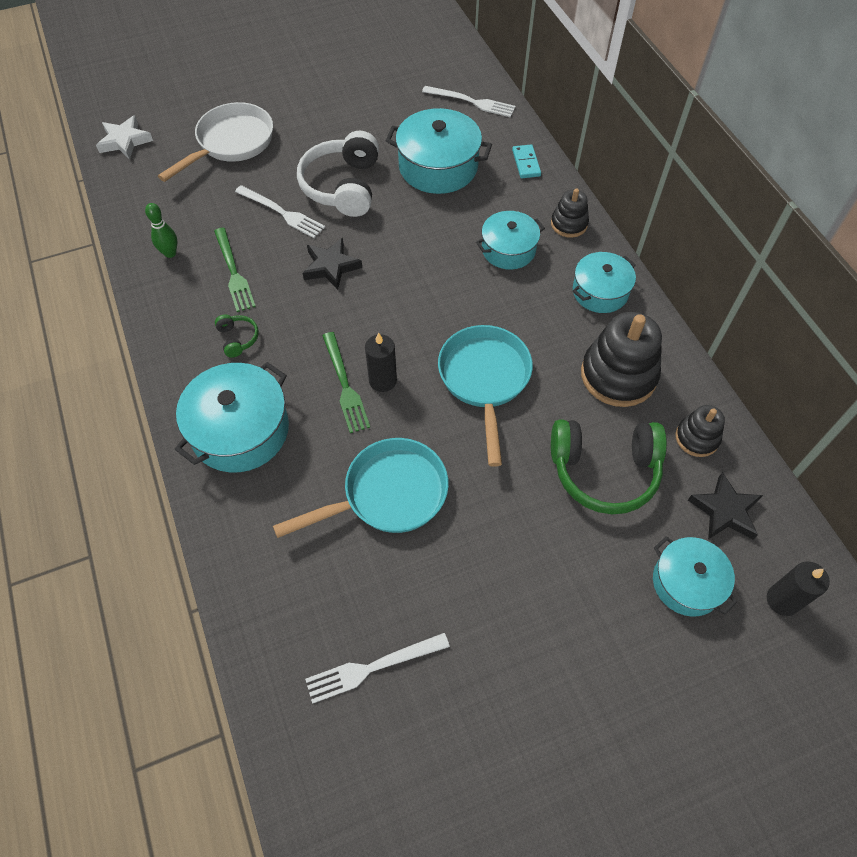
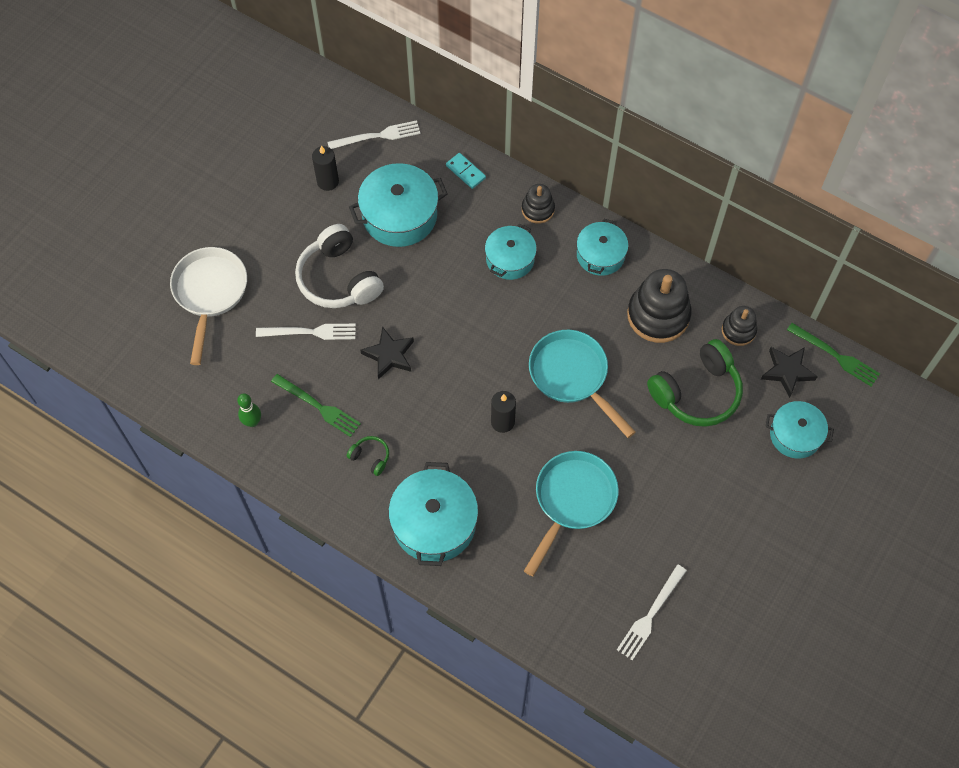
camera: 35 degrees left, 5 degrees up
(125, 141) = (114, 345): white star -> none
(344, 385) = (479, 442): green fork -> green fork (835, 355)
(782, 600) = (855, 409): black candle -> black candle (328, 181)

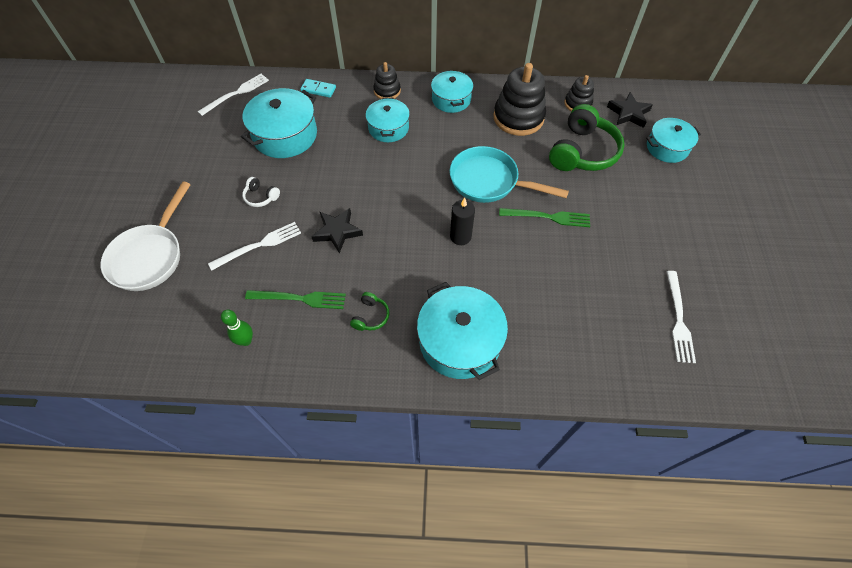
camera: 30 degrees left, 5 degrees down
(210, 293) = (150, 256): white pan -> white pan turned 135 degrees counterclockwise
(328, 181) = (213, 136): black candle -> none
(338, 279) = (261, 197): white headphones -> white headphones, size x0.44
(370, 457) = (371, 316): green headphones -> green headphones turned 105 degrees clockwise
(572, 501) = (555, 266): turquoise pan -> none
(835, 355) = (649, 91): green fork -> green fork (547, 217)

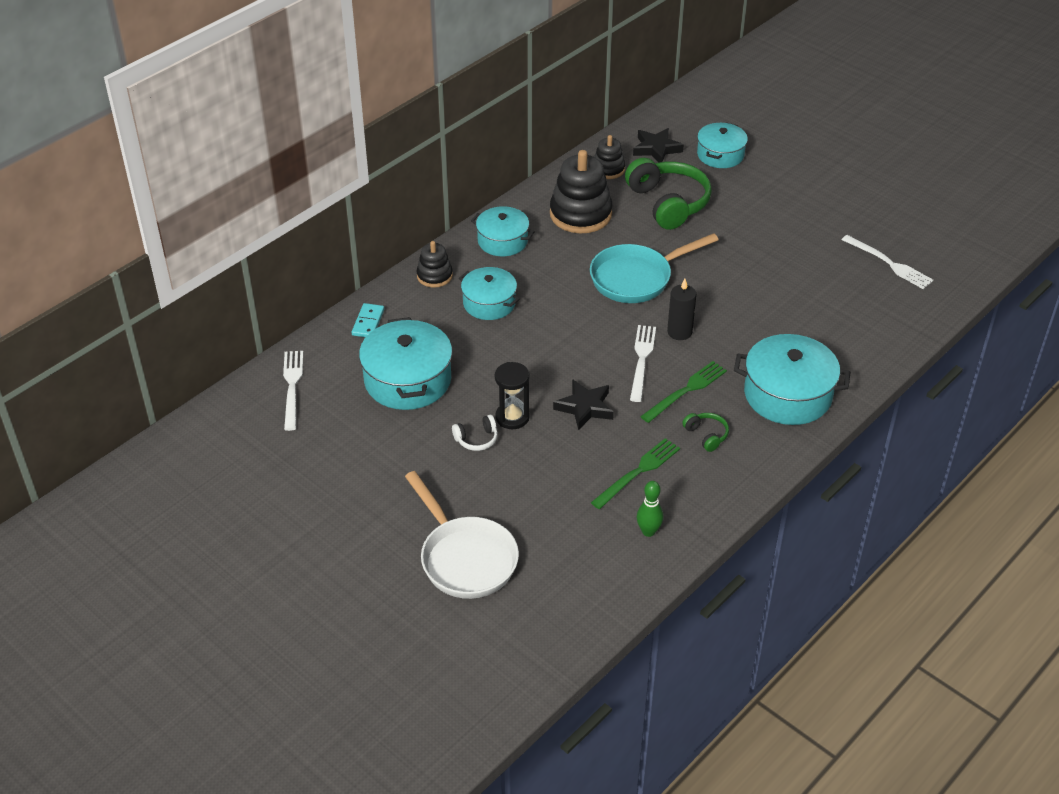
camera: 50 degrees left, 15 degrees down
(259, 245) = (541, 470): white fork -> white fork (642, 360)
(295, 201) = (512, 417): none -> black hourglass
(318, 89) = (368, 322): turquoise domino -> turquoise domino turned 45 degrees counterclockwise
(547, 217) = (716, 268): green fork -> green fork (686, 391)

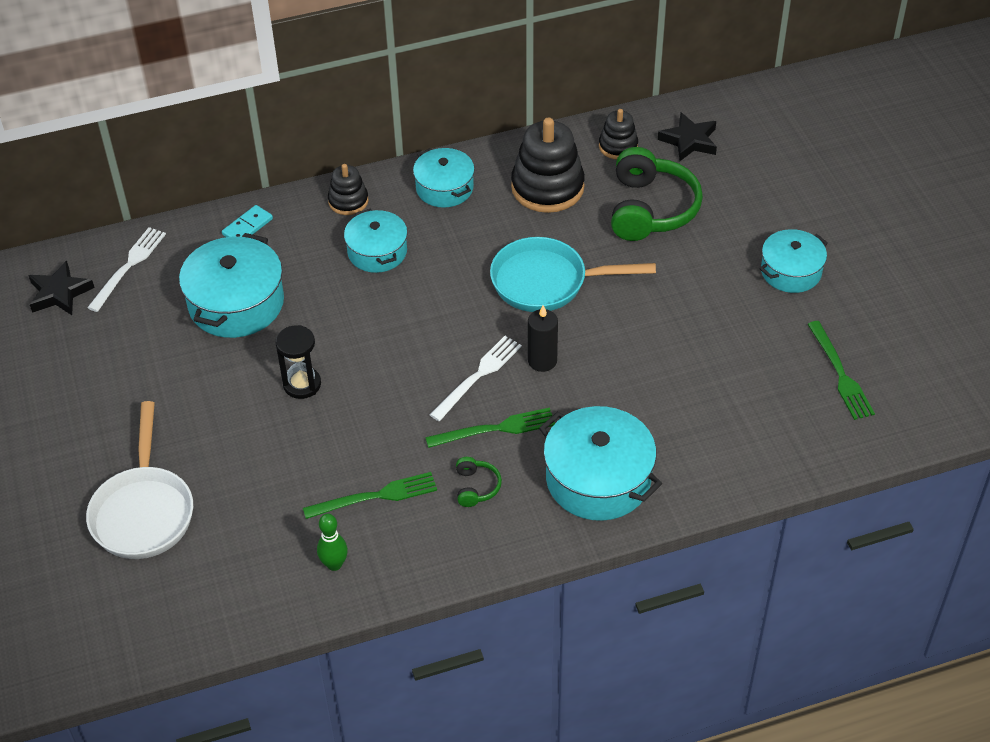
camera: 30 degrees right, 5 degrees up
(476, 439) = (251, 393): white headphones -> none
(585, 407) = (380, 404): black star -> black star (59, 293)
(720, 155) = (754, 173): turquoise pot -> turquoise pot (791, 271)
(889, 263) = (840, 373): white fork -> green fork

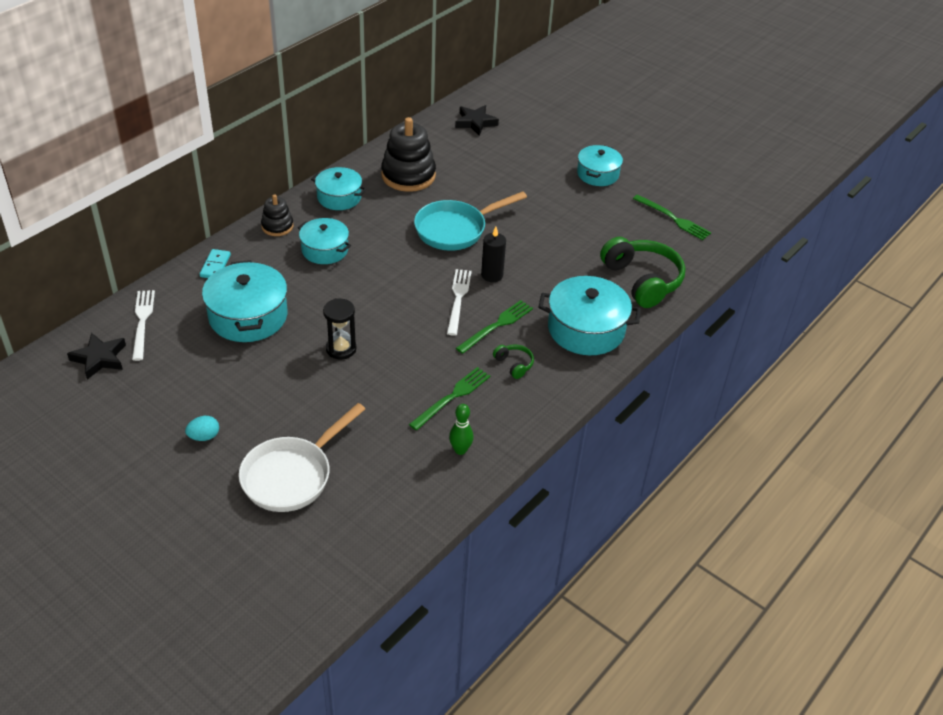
camera: 35 degrees left, 5 degrees down
(93, 427) = (204, 436): none -> turquoise egg
(144, 511) = (292, 475): white pan -> white pan turned 75 degrees clockwise
(618, 146) = (433, 139): black stacking toy -> none
(651, 209) = (485, 167): green headphones -> green headphones (642, 280)

